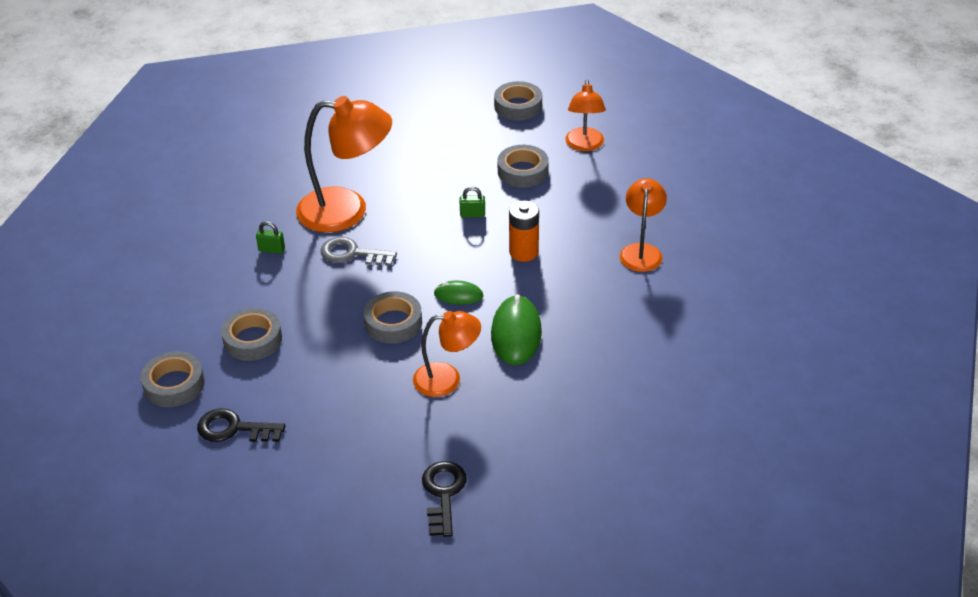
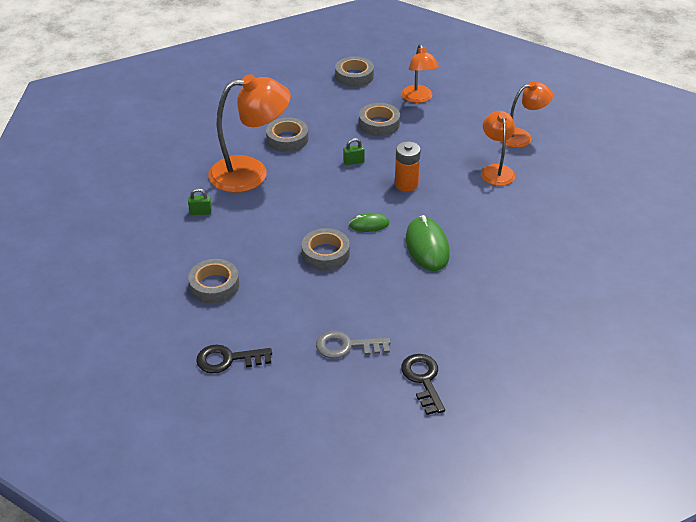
camera: 15 degrees left, 0 degrees up
(174, 384) = (161, 333): grey tape -> grey tape (287, 139)
(352, 254) = (269, 205): grey key -> grey key (347, 346)
(447, 379) = (388, 290): orange lamp -> orange lamp (522, 137)

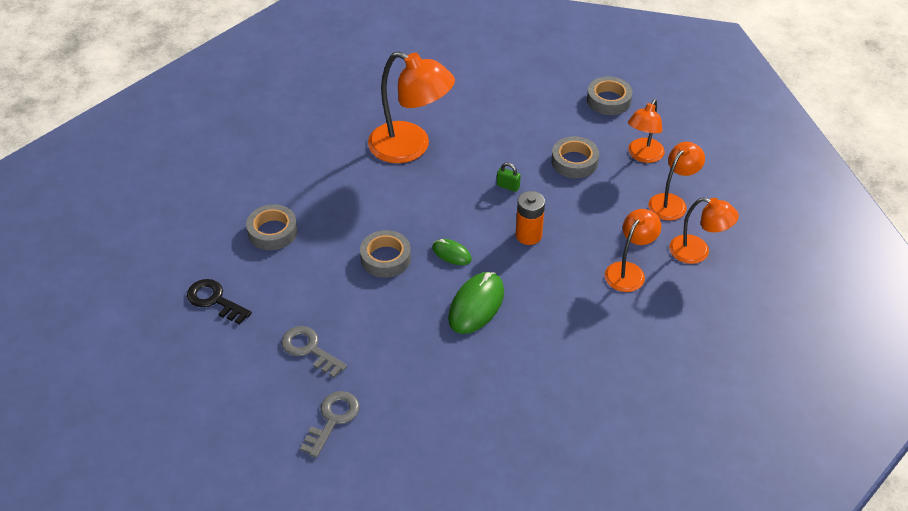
camera: 40 degrees right, 5 degrees up
(200, 212) = (333, 160): green padlock -> none
(287, 139) = (476, 132): grey tape -> none
(423, 380) = (333, 419): black key -> grey key
(471, 116) = (672, 202): none -> orange lamp

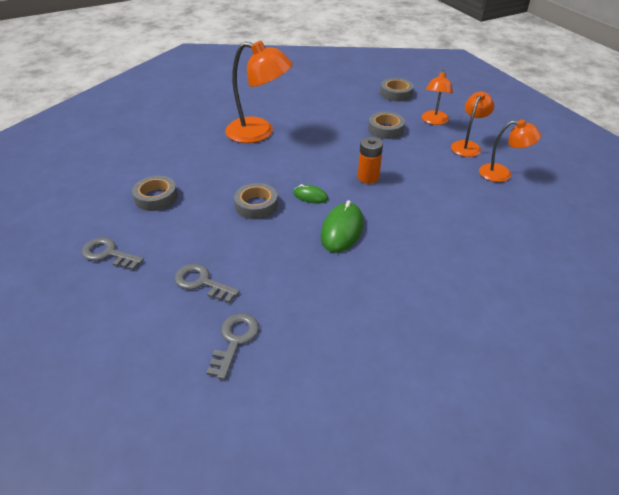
camera: 10 degrees left, 5 degrees down
(214, 300) = (108, 254): black key -> grey key
(508, 186) = (341, 148): green padlock -> none
(629, 271) = (456, 192): orange lamp -> none

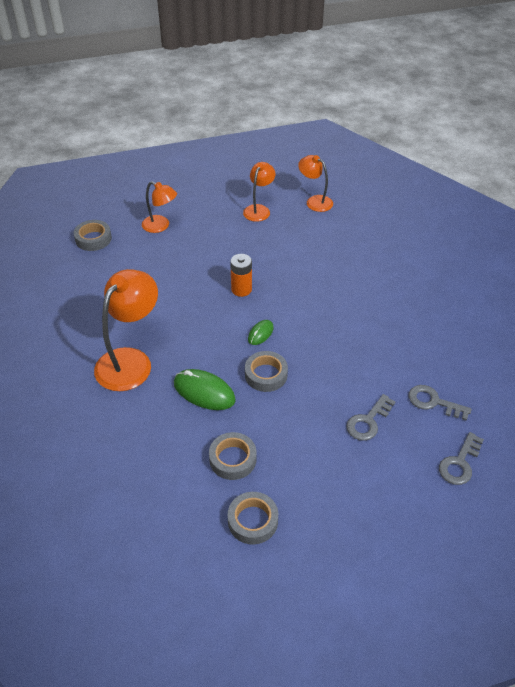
camera: 80 degrees left, 5 degrees up
(108, 254) = (320, 498): grey key -> grey key (459, 463)
(342, 230) = (313, 320): green mouse -> green mouse (204, 392)
(385, 129) = (162, 261): grey tape -> grey tape (253, 521)
(467, 146) = (210, 216): orange lamp -> orange lamp (314, 201)

